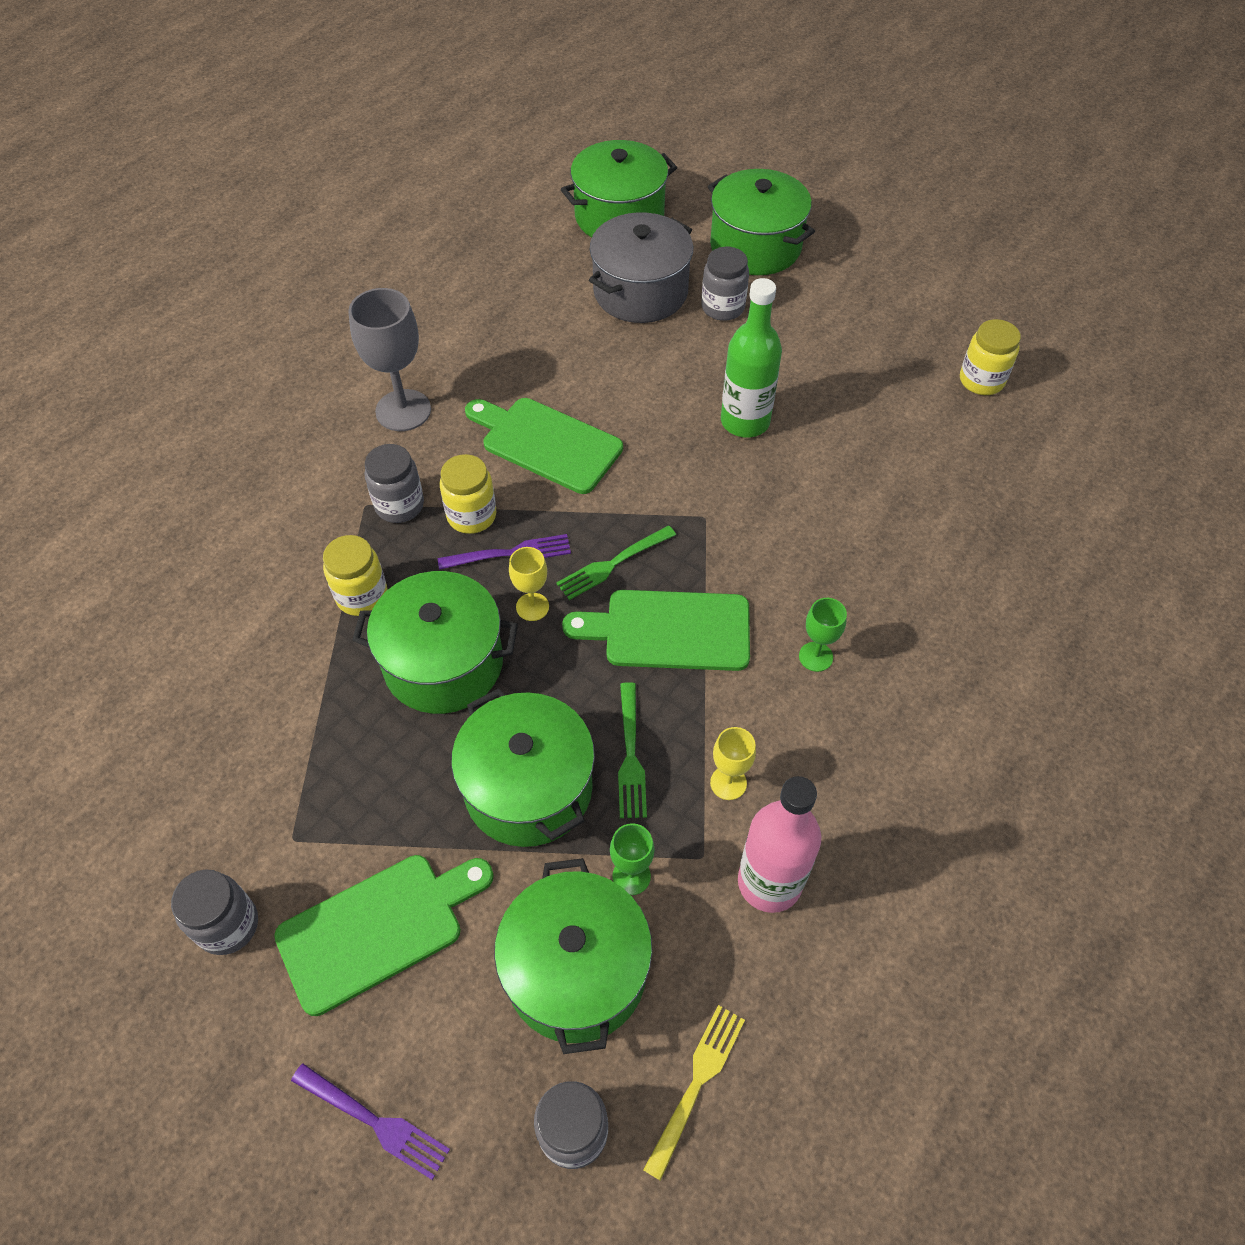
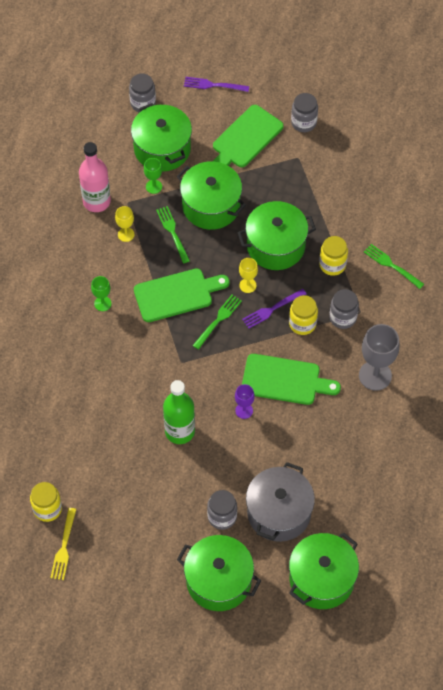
camera: 160 degrees right, 5 degrees up
(261, 562) = (392, 265): none -> green fork
(632, 421) = (244, 410): none -> purple goblet
(696, 1084) = (104, 129): yellow fork -> yellow fork (64, 547)

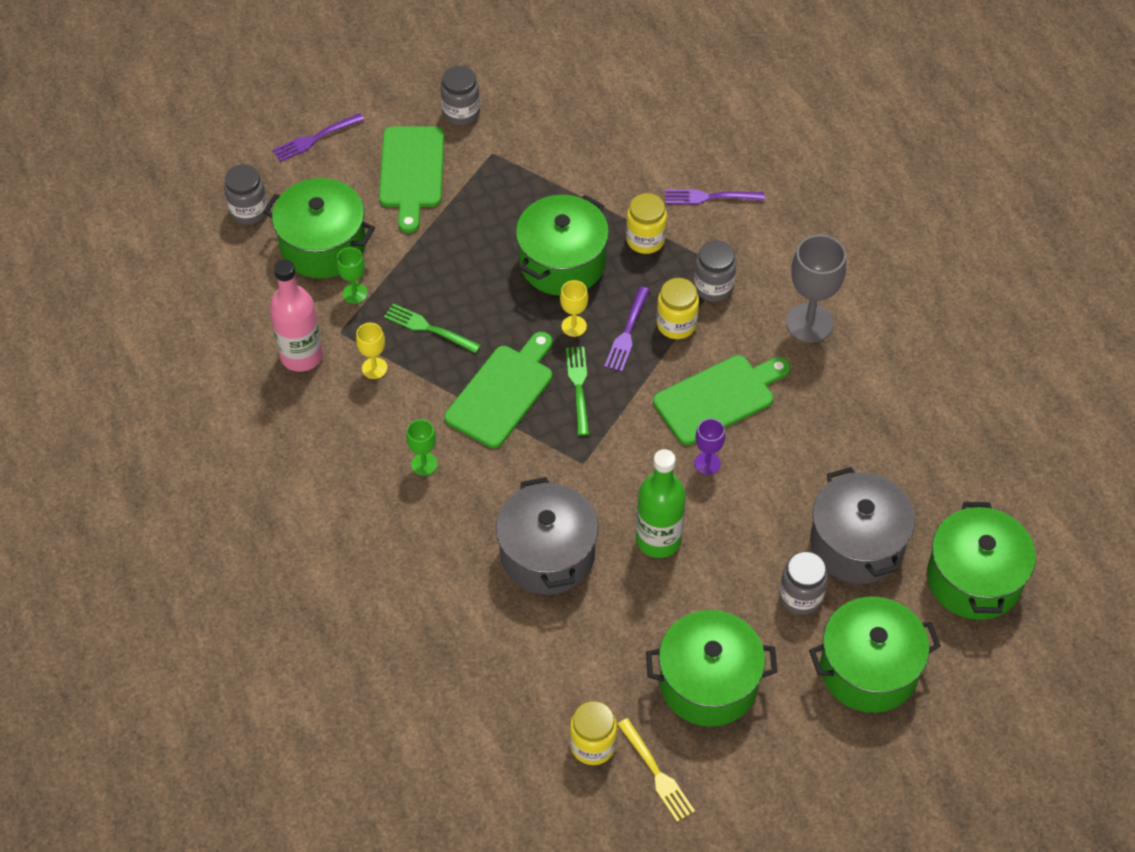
camera: 40 degrees left, 5 degrees down
(118, 396) = (547, 554): none -> grey pot
(211, 206) = (444, 269): green pot -> green pot (708, 683)
(392, 265) = (710, 197): green fork -> purple fork

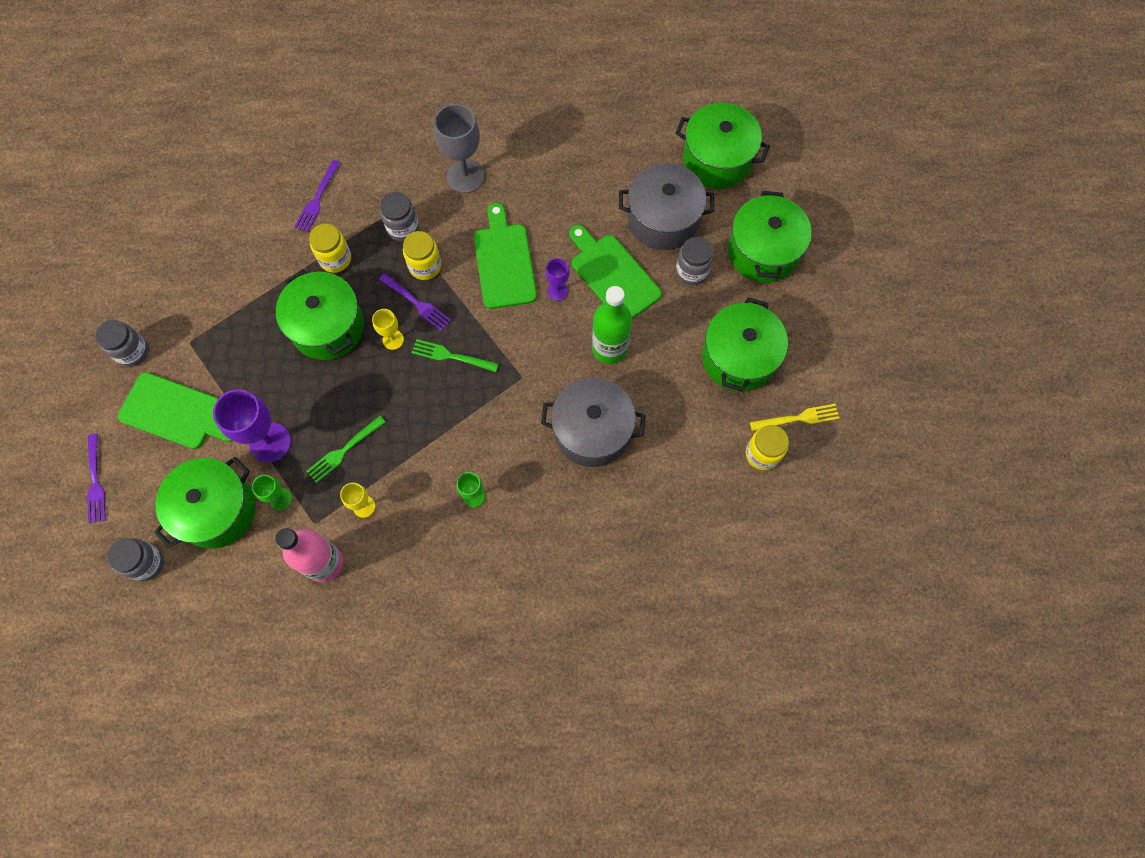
camera: 70 degrees left, 15 degrees up
(412, 262) = (270, 442): none -> purple goblet
(502, 392) = (432, 414): green cutting board -> green cutting board (612, 275)

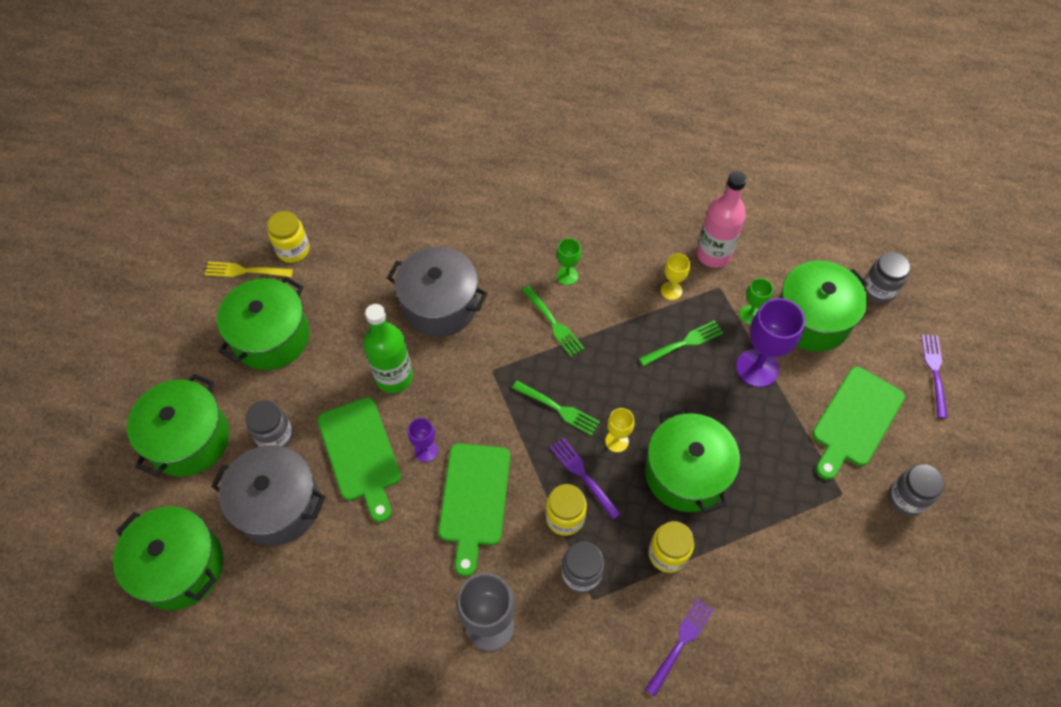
camera: 165 degrees left, 10 degrees down
(175, 412) = (855, 420): green cutting board -> green cutting board turned 90 degrees counterclockwise
(475, 440) = (553, 323): none -> green fork

